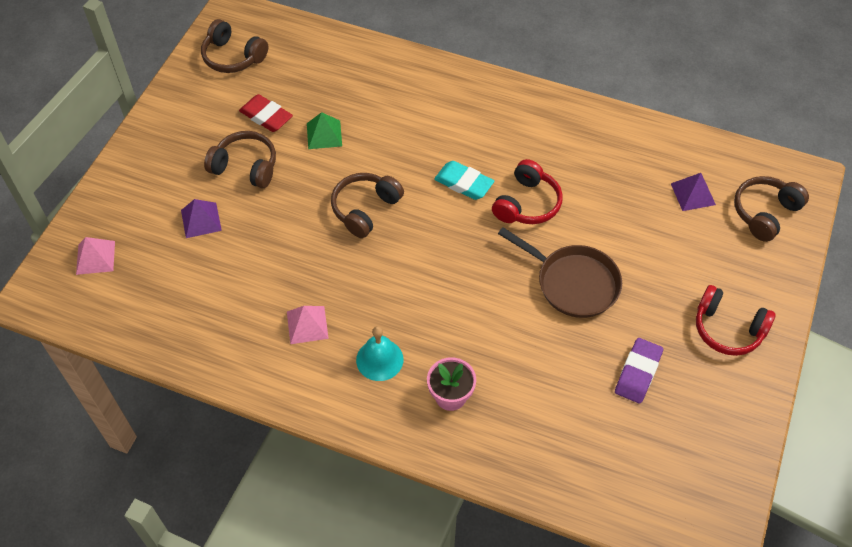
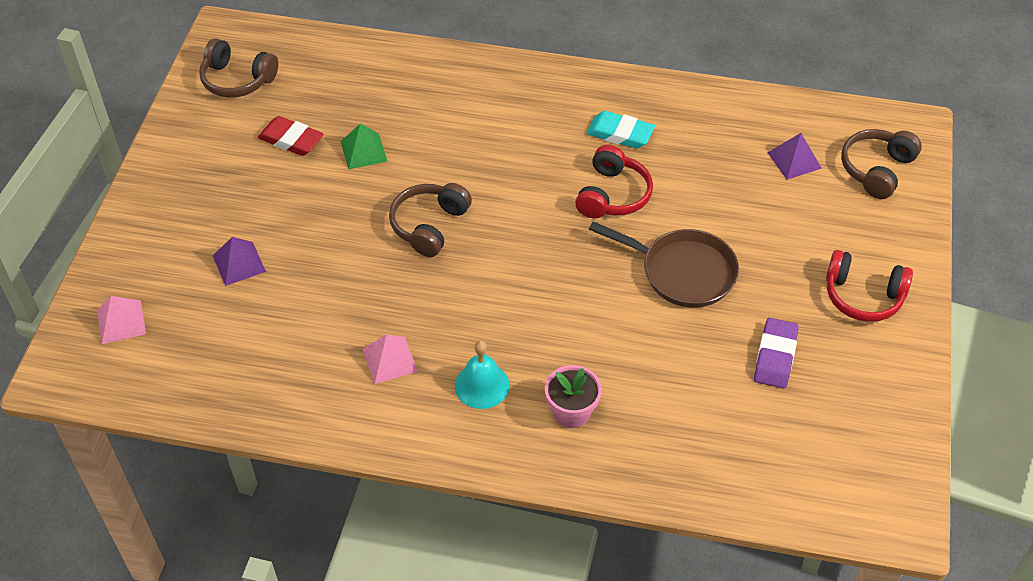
camera: 10 degrees left, 5 degrees down
(245, 167) = (279, 198): brown headphones -> none
(464, 183) = (536, 182): turquoise eraser -> turquoise eraser (620, 134)

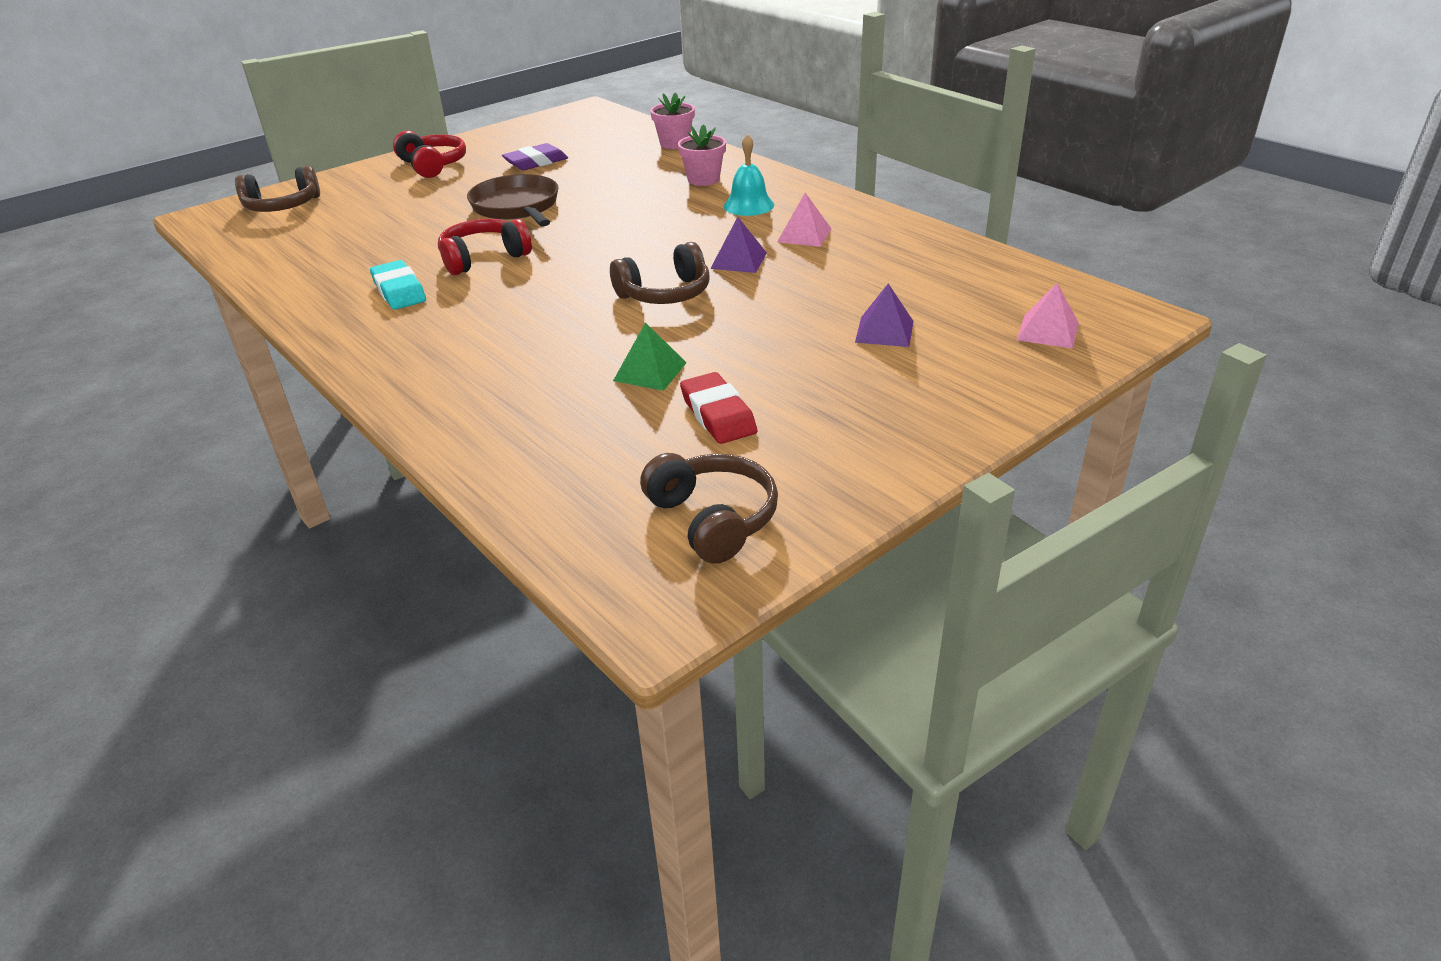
camera: 140 degrees left, 15 degrees down
(685, 478) = (674, 144): none -> pink flower pot
(794, 160) = (318, 229): purple pyramid -> purple pyramid (739, 260)

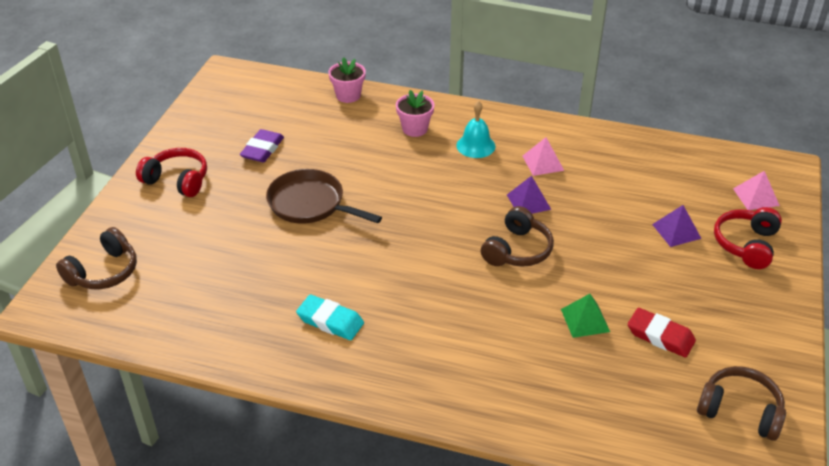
camera: 35 degrees left, 5 degrees up
(483, 258) = (352, 265): red headphones -> red headphones (746, 244)

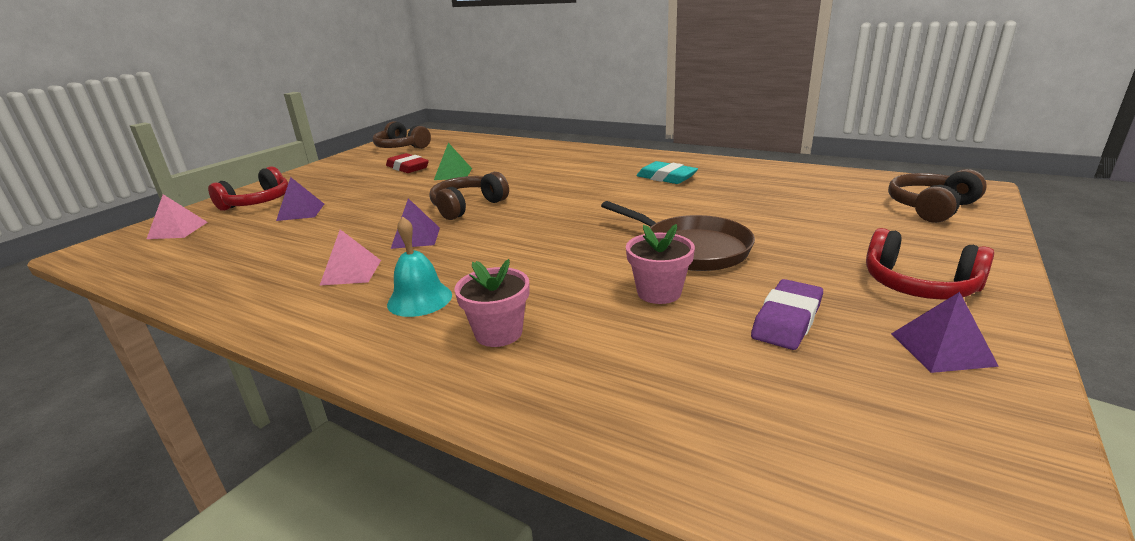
camera: 165 degrees left, 15 degrees down
(195, 140) = (942, 349): none -> purple pyramid
(348, 95) = (609, 423): pink flower pot -> pink flower pot (659, 292)

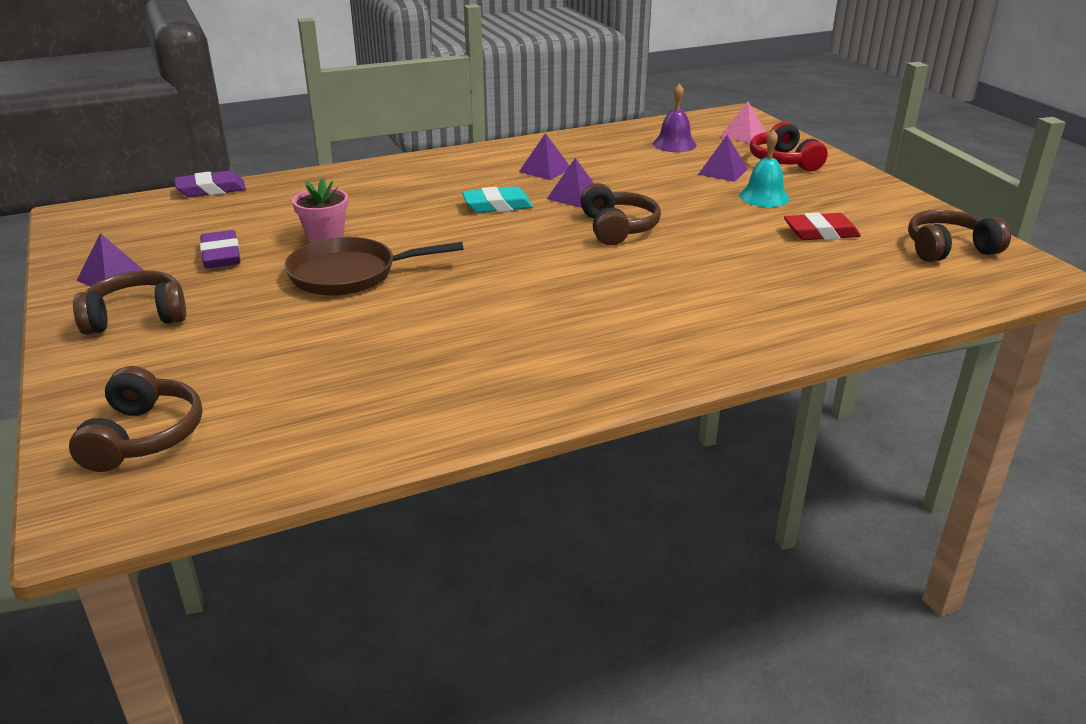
camera: 125 degrees right, 5 degrees up
(223, 246) = (674, 144): none -> purple bell
(351, 272) = (545, 170): pink pyramid -> purple pyramid
(419, 299) = (463, 179): turquoise bell -> turquoise bell (764, 197)
(453, 174) = (750, 247): green pyramid -> none
(498, 333) = (382, 187): pink flower pot -> none
(666, 177) = (519, 349): turquoise eraser -> turquoise eraser (497, 205)
(695, 481) = (211, 189): none -> purple eraser
(918, 285) = (137, 317): red headphones -> brown headphones

